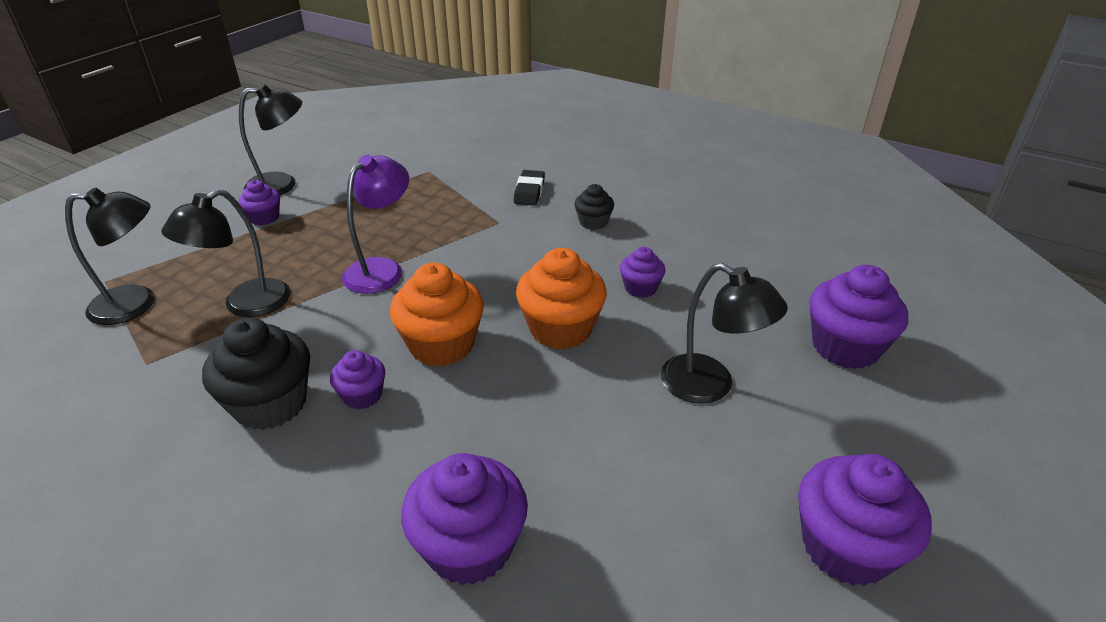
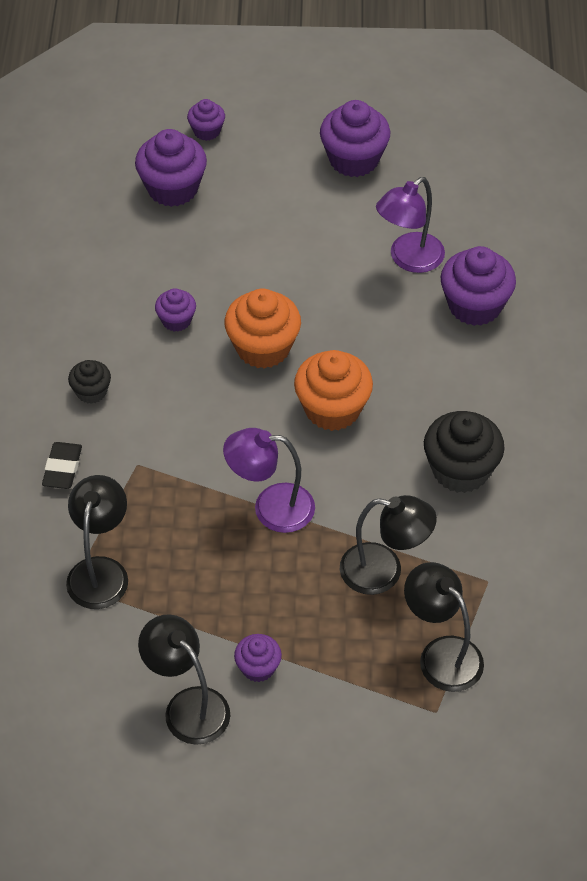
camera: 120 degrees left, 15 degrees up
(362, 395) = (414, 423): purple cupcake -> purple cupcake (207, 131)
(529, 192) = (62, 468): black eraser -> black eraser turned 60 degrees counterclockwise
(603, 513) = (409, 259): none -> purple lamp
(710, 386) = (266, 245): black lamp -> black lamp (100, 571)

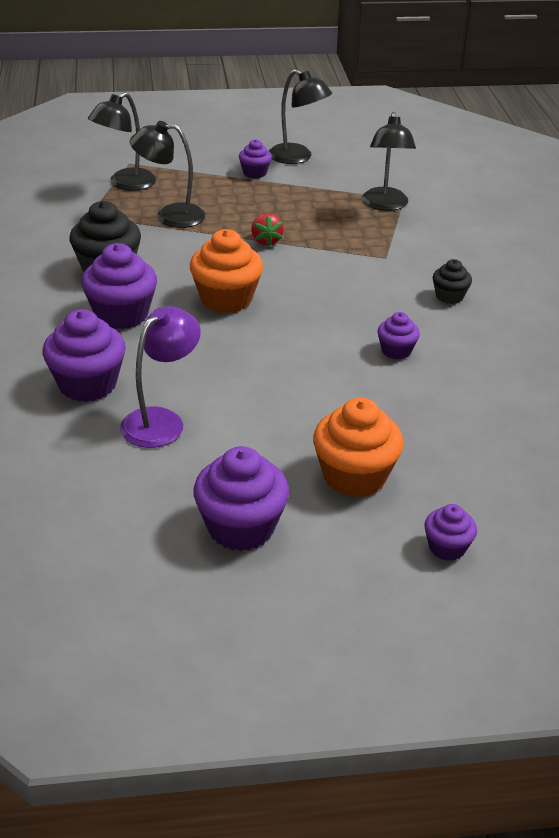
camera: 170 degrees right, 15 degrees down
(62, 468) = (445, 251): black eraser -> none
(172, 188) = (458, 472): purple cupcake -> purple cupcake (121, 314)
(263, 347) = (303, 336): orange cupcake -> orange cupcake (354, 476)
(271, 508) = (266, 241): purple lamp -> red strawberry
(441, 654) = (125, 184): black lamp -> black lamp turned 90 degrees clockwise

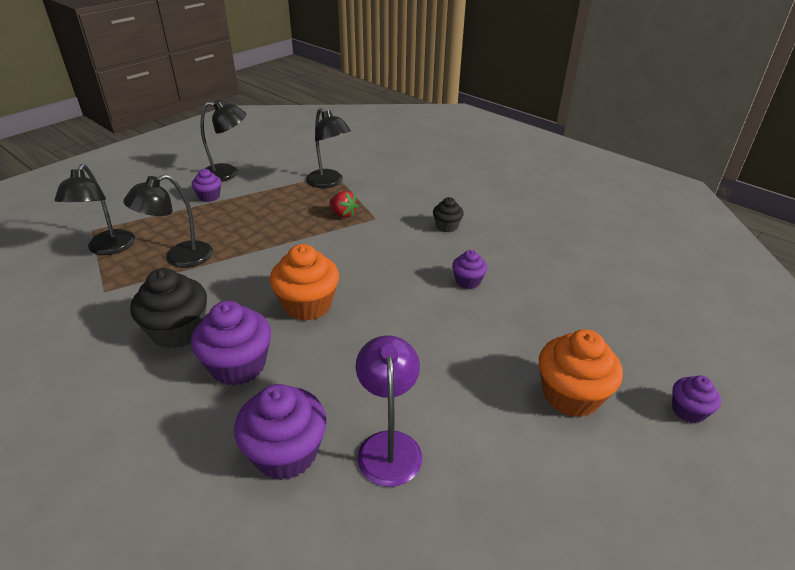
camera: 40 degrees left, 0 degrees up
(241, 527) = (566, 501): purple cupcake -> none
(266, 241) = (280, 244): red strawberry -> red strawberry (343, 214)

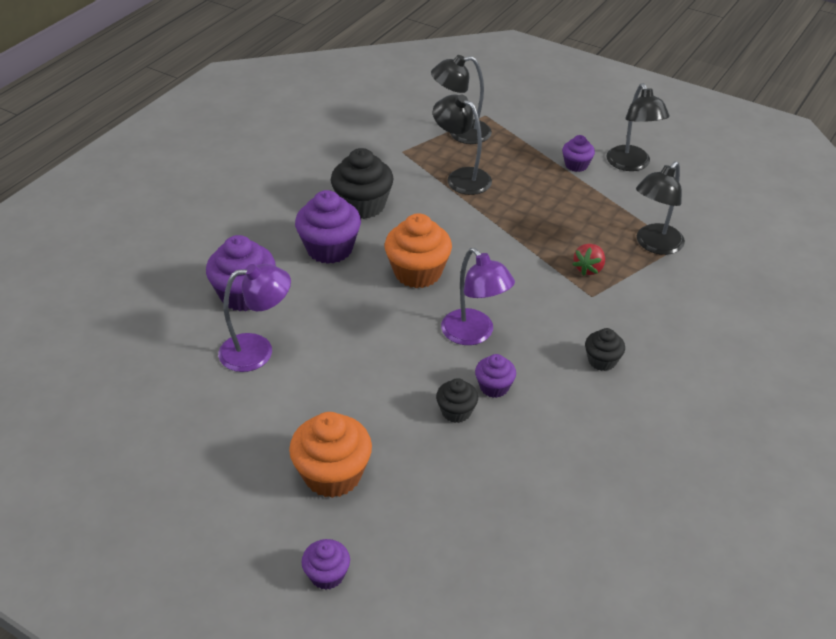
camera: 80 degrees right, 5 degrees up
(403, 282) = (474, 334): none -> purple lamp
(494, 306) = (456, 411): none -> black cupcake

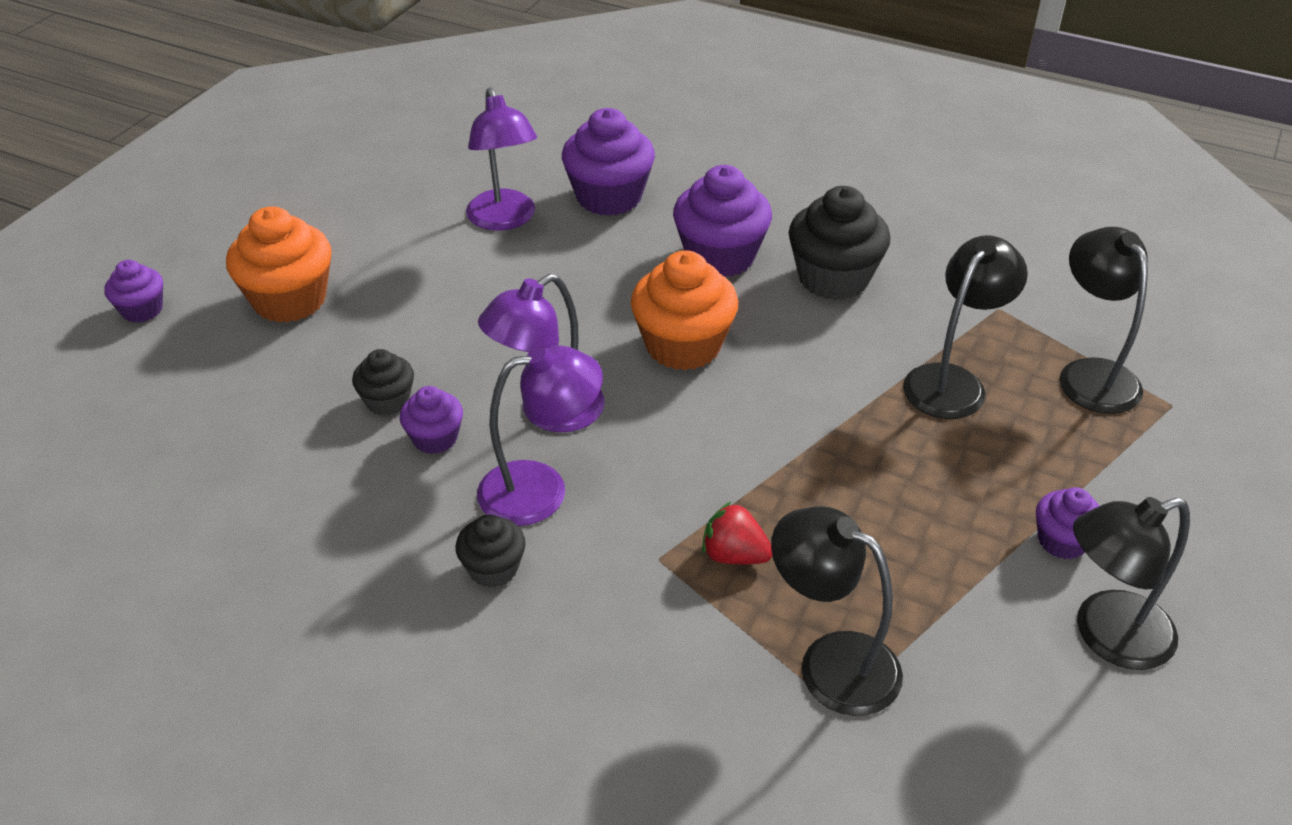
camera: 85 degrees right, 0 degrees up
(540, 339) = (541, 489): none -> purple lamp

